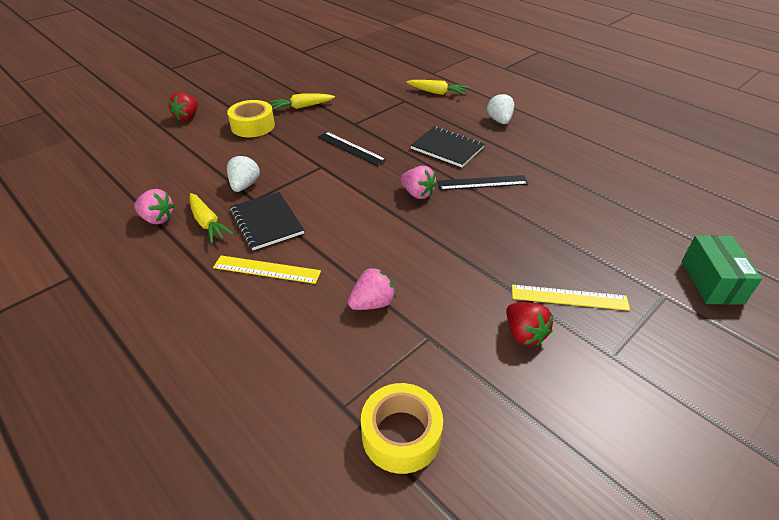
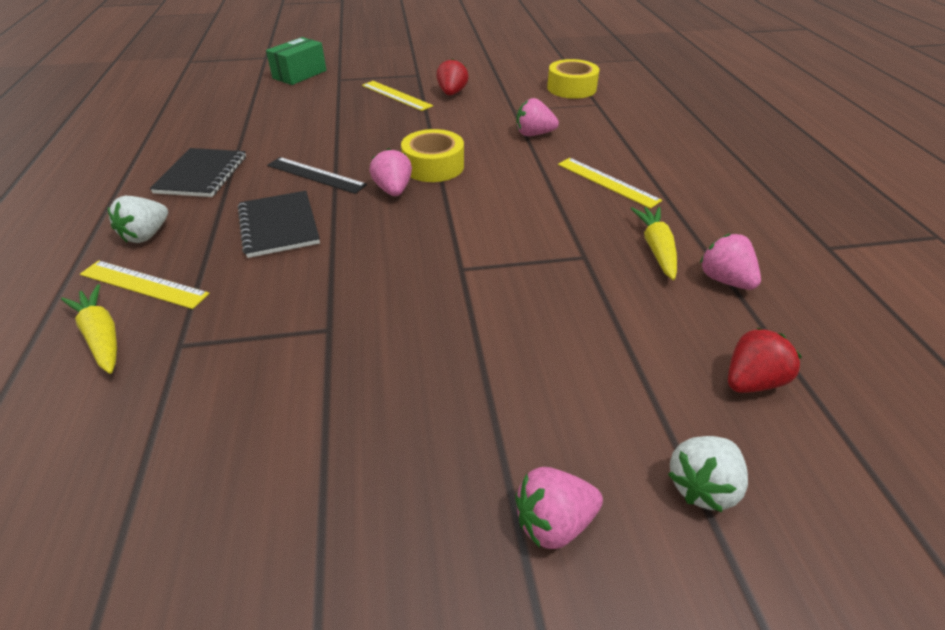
camera: 145 degrees left, 0 degrees up
(187, 117) = (643, 545): red strawberry -> red strawberry (751, 381)
(219, 112) = (553, 522): none -> pink strawberry
(244, 185) = (587, 282): white strawberry -> white strawberry (702, 485)
(253, 126) = (505, 418): yellow tape -> yellow tape (433, 166)
(267, 222) = (583, 223): black notebook -> black notebook (201, 174)
(301, 107) = (365, 432): yellow carrot -> none
(351, 148) = (391, 280): black ruler -> none
(457, 108) = (143, 284): none -> yellow ruler

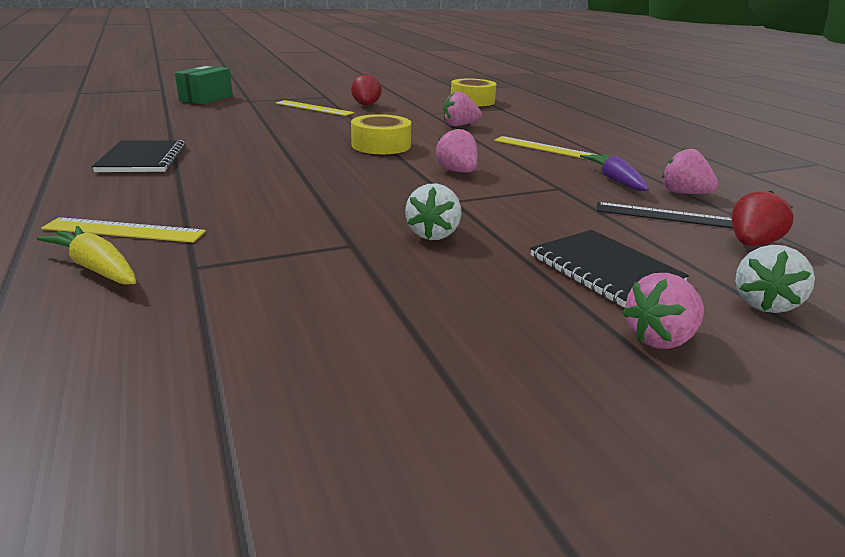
camera: 15 degrees left, 15 degrees down
(147, 235) = (105, 199): white strawberry -> white strawberry (433, 234)
(279, 225) = (251, 186): black notebook -> black notebook (604, 269)
(316, 175) = (267, 155): black ruler -> black ruler (668, 216)
(393, 190) = (353, 160): pink strawberry -> pink strawberry (457, 171)
(656, 248) = (615, 180): yellow carrot -> purple carrot

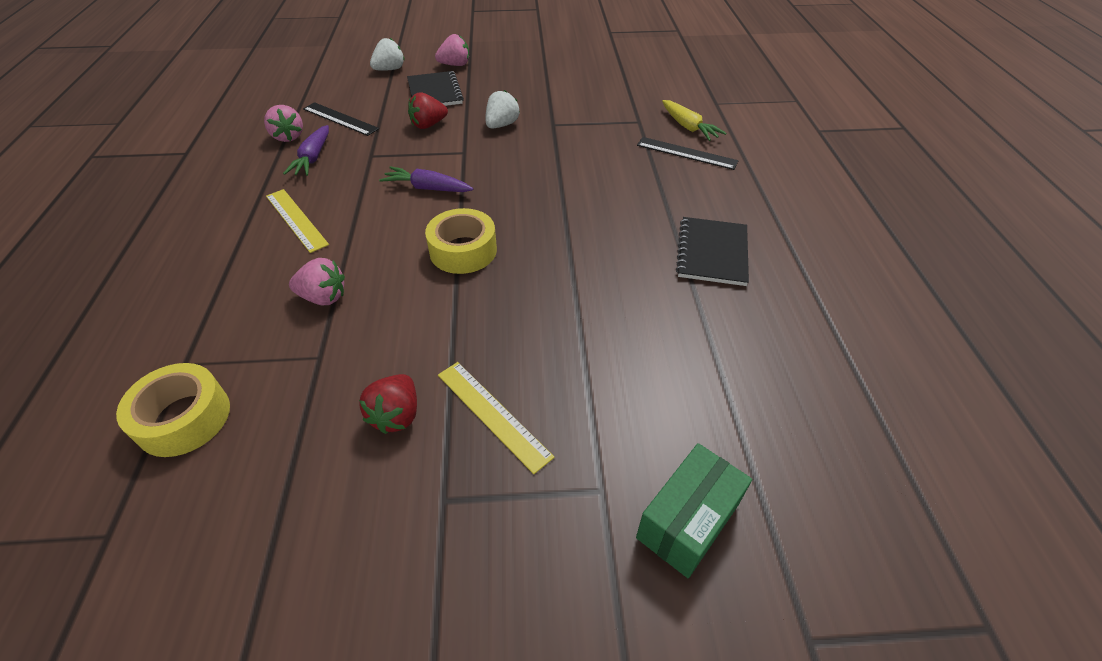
camera: 160 degrees left, 20 degrees up
(124, 230) = (686, 153): yellow ruler -> black ruler
(457, 171) = (427, 188): pink strawberry -> purple carrot
(751, 244) = (331, 94): red strawberry -> red strawberry (428, 125)

